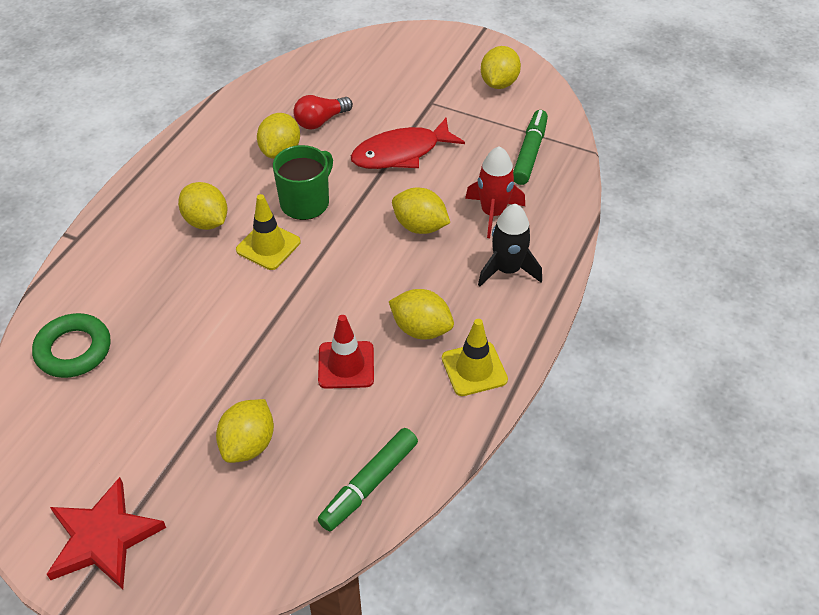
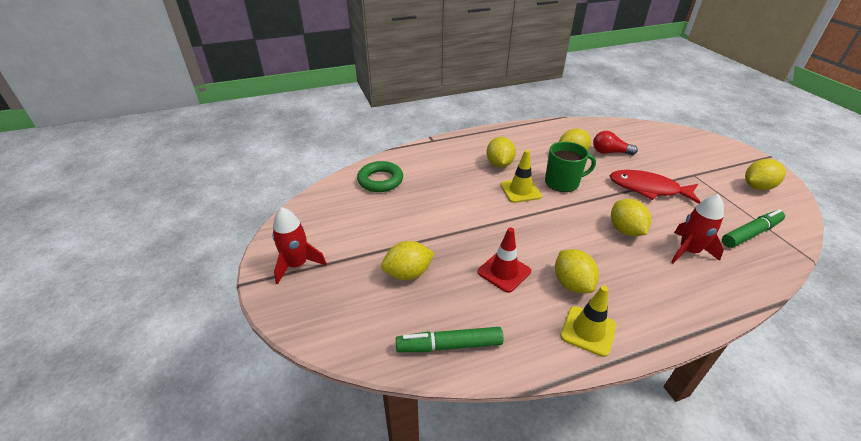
camera: 45 degrees right, 10 degrees down
(103, 537) = (297, 265): red star -> red rocket
(507, 270) = (670, 289): black rocket -> none

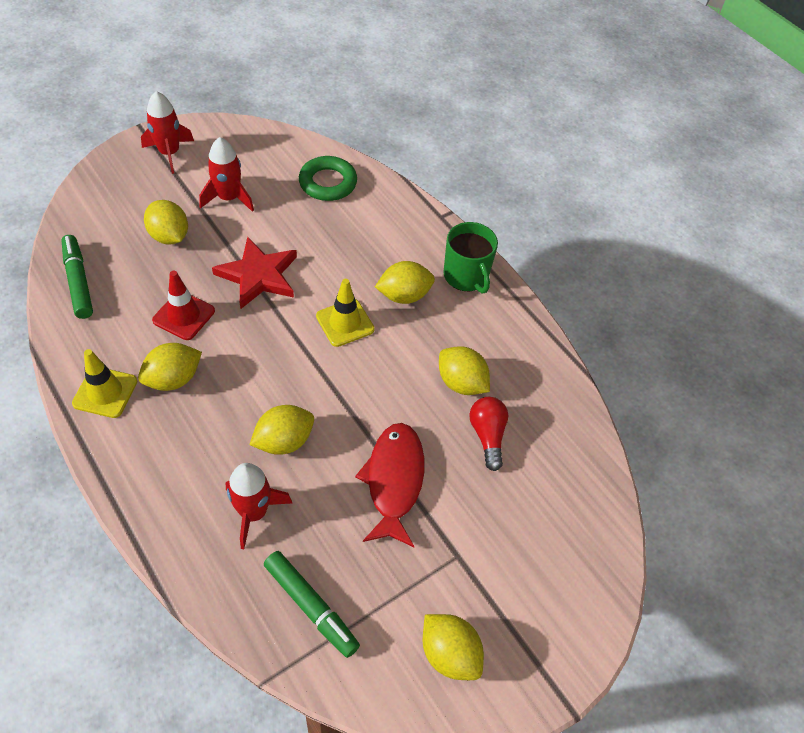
camera: 70 degrees right, 15 degrees up
(375, 233) = (228, 198): none -> red rocket
(467, 225) = (258, 276): none -> red star
(562, 183) = (378, 371): green mug -> green mug (466, 276)

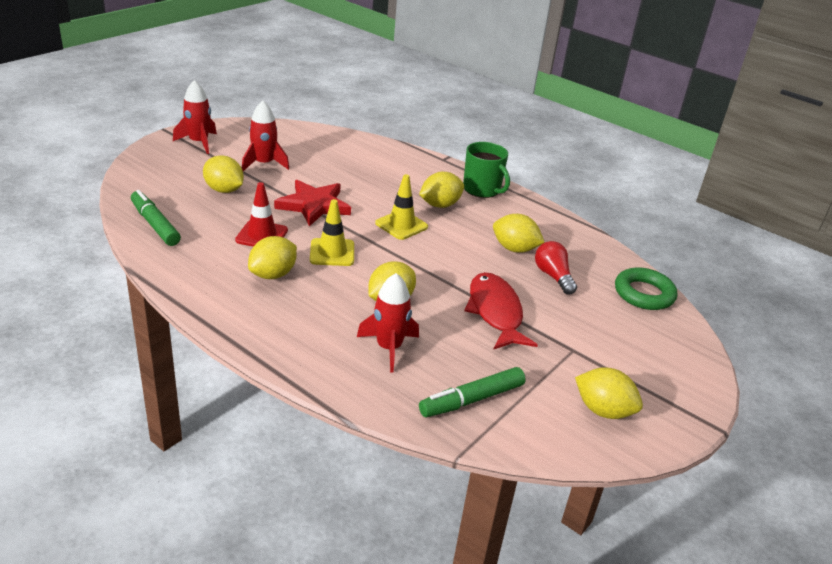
camera: 15 degrees left, 20 degrees down
(105, 392) = (215, 290): yellow traffic cone -> yellow traffic cone (332, 252)
(311, 606) = (471, 400): green marker -> green marker turned 120 degrees clockwise
(328, 183) = (342, 148): green ring -> green ring (644, 294)

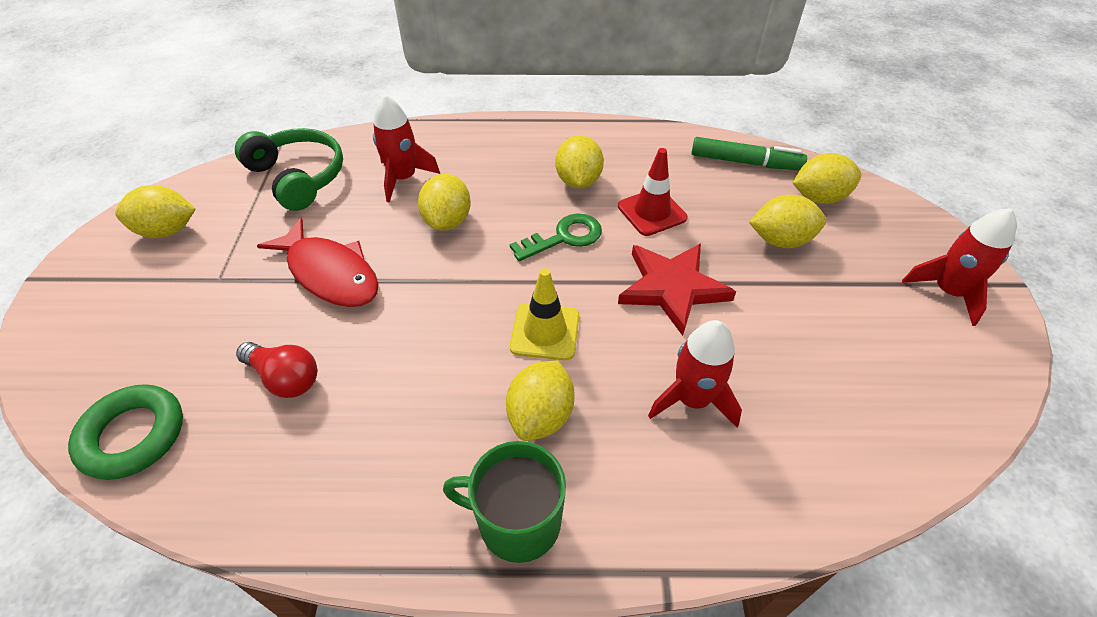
camera: 145 degrees right, 15 degrees up
(264, 164) = (829, 315): red rocket -> red rocket (692, 399)
(332, 252) = (564, 237): yellow traffic cone -> green key
(471, 400) = (298, 177): green marker -> green headphones
(514, 249) = (367, 396): yellow lemon -> yellow lemon (819, 197)

